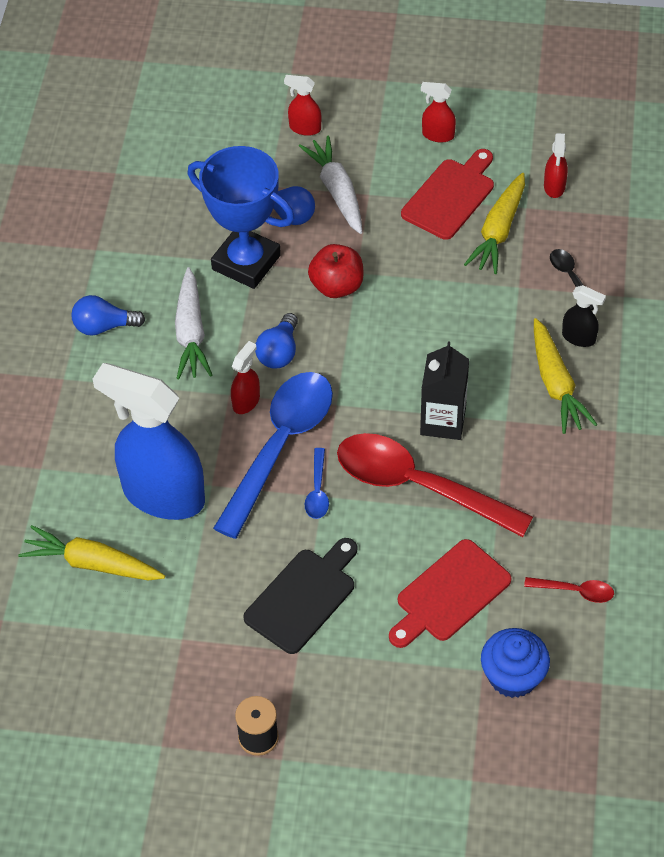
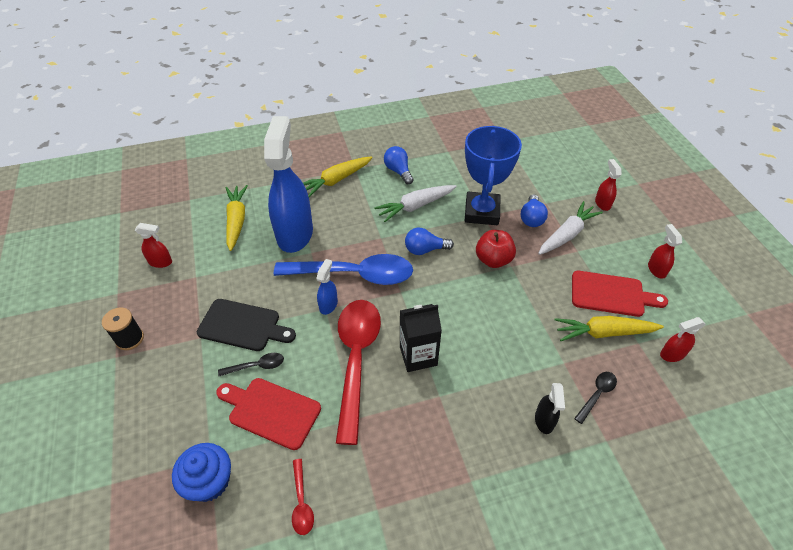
camera: 65 degrees right, 5 degrees down
(246, 401) = (379, 247): red spray bottle -> red spray bottle (161, 262)
(317, 490) = (328, 305): blue spoon -> blue spray bottle
(376, 595) = (256, 366): none -> black spoon
(556, 384) = (490, 419): yellow carrot -> yellow carrot (336, 180)

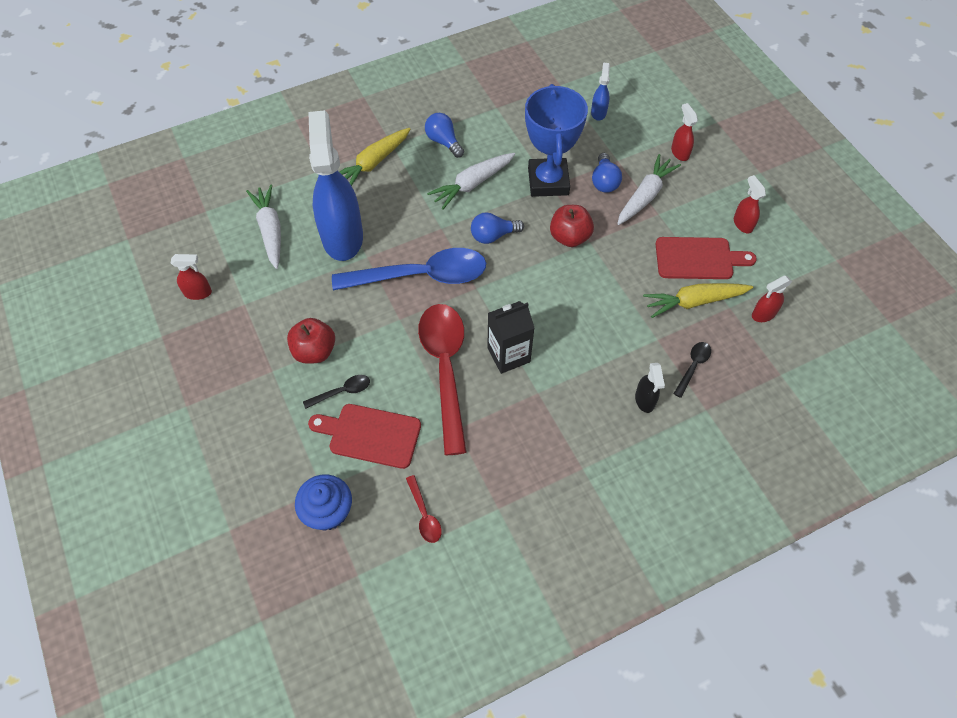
camera: 10 degrees left, 10 degrees up
(130, 339) = (195, 384): black spool -> none
(236, 220) = (270, 230): yellow carrot -> white carrot
(243, 326) = (314, 351): black cutting board -> red apple
(328, 305) = (401, 314): blue spray bottle -> blue spray bottle (598, 112)

